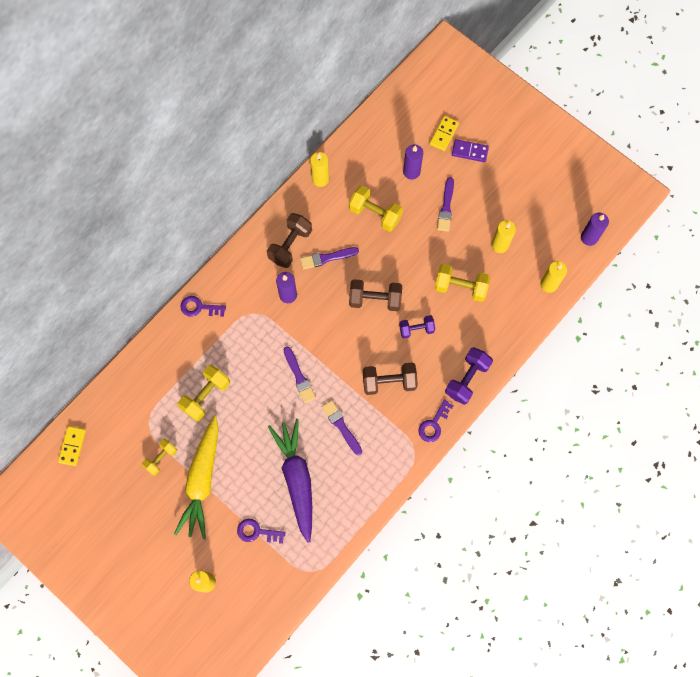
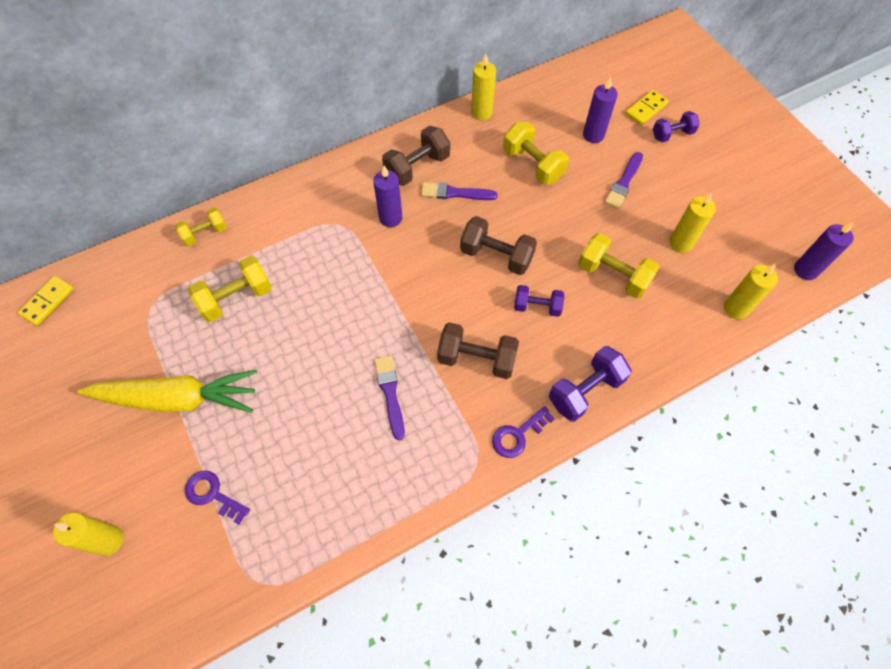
camera: 20 degrees right, 10 degrees down
(161, 458) = (142, 353): yellow dumbbell -> yellow dumbbell (205, 233)
(199, 307) = (279, 199): purple key -> none
(202, 480) = (177, 399): yellow carrot -> yellow carrot turned 120 degrees counterclockwise
(297, 479) = (300, 442): purple carrot -> none
(299, 376) = (362, 313): purple brush -> none
(469, 151) = (672, 134): purple domino -> purple dumbbell

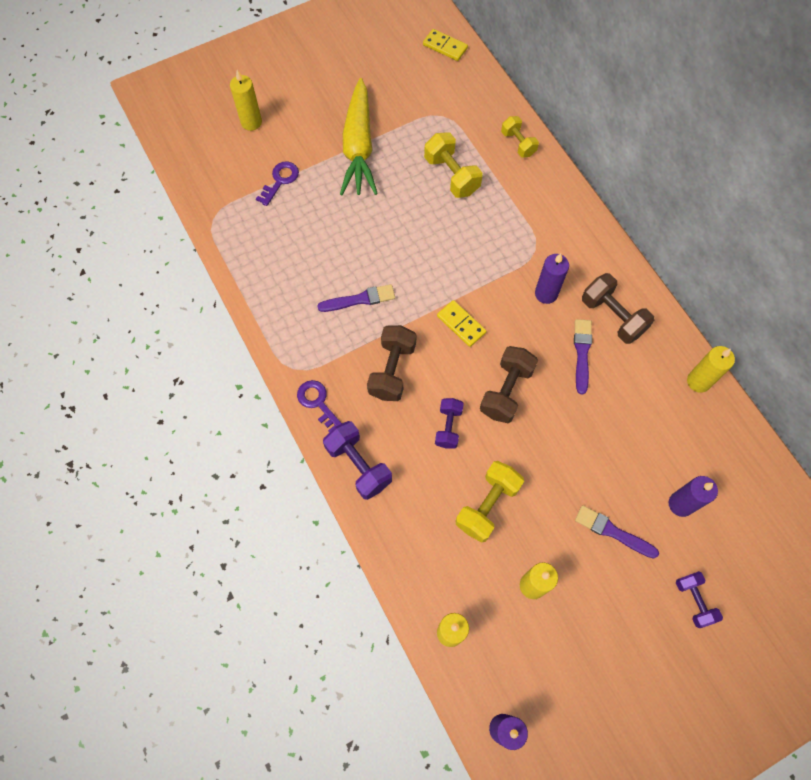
camera: 90 degrees right, 5 degrees up
(533, 165) = (628, 433): yellow dumbbell -> none
(646, 109) = (731, 573): yellow domino -> yellow domino (461, 324)

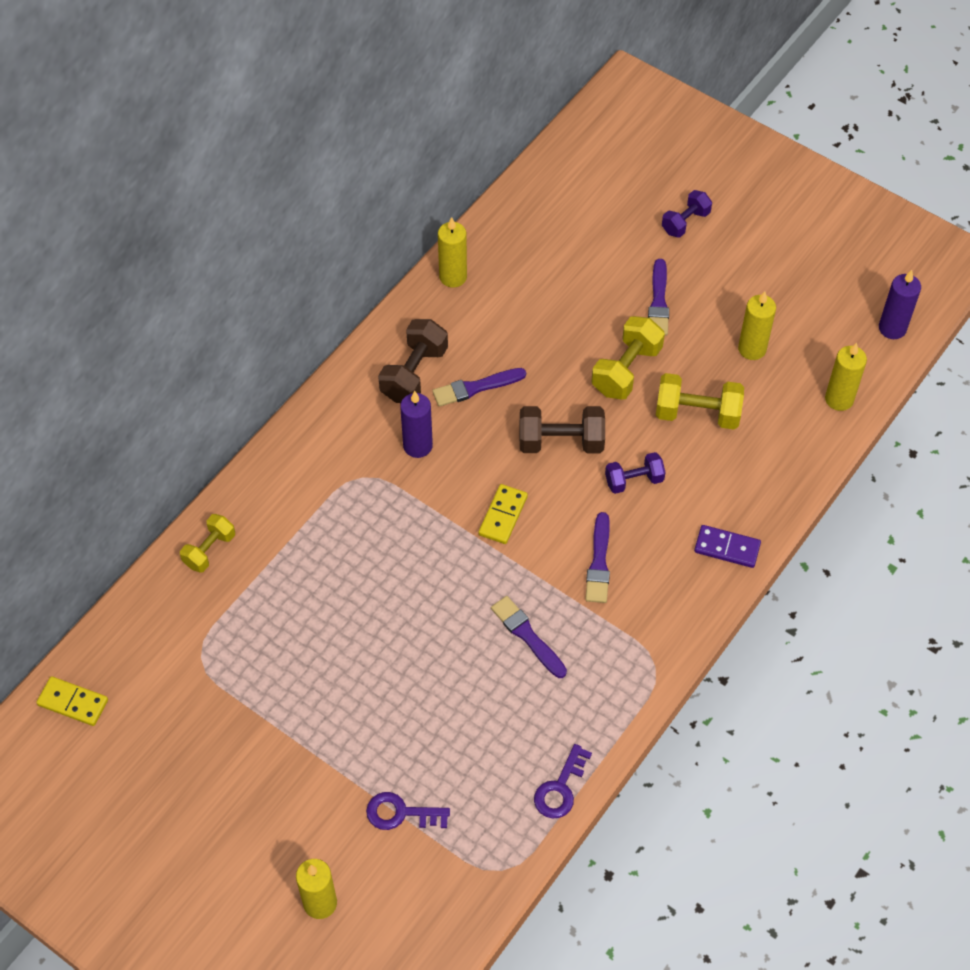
camera: 115 degrees left, 10 degrees down
(318, 403) = (681, 621): purple key -> purple key (560, 788)
(358, 147) = (299, 739): yellow carrot -> none
(358, 465) = (727, 548): purple dumbbell -> purple domino
(392, 370) = (599, 562): brown dumbbell -> purple brush
(445, 46) = (73, 702): yellow domino -> yellow domino turned 75 degrees counterclockwise
(451, 175) = (295, 607): yellow dumbbell -> yellow dumbbell (626, 370)
(680, 504) = (597, 256): purple candle -> none

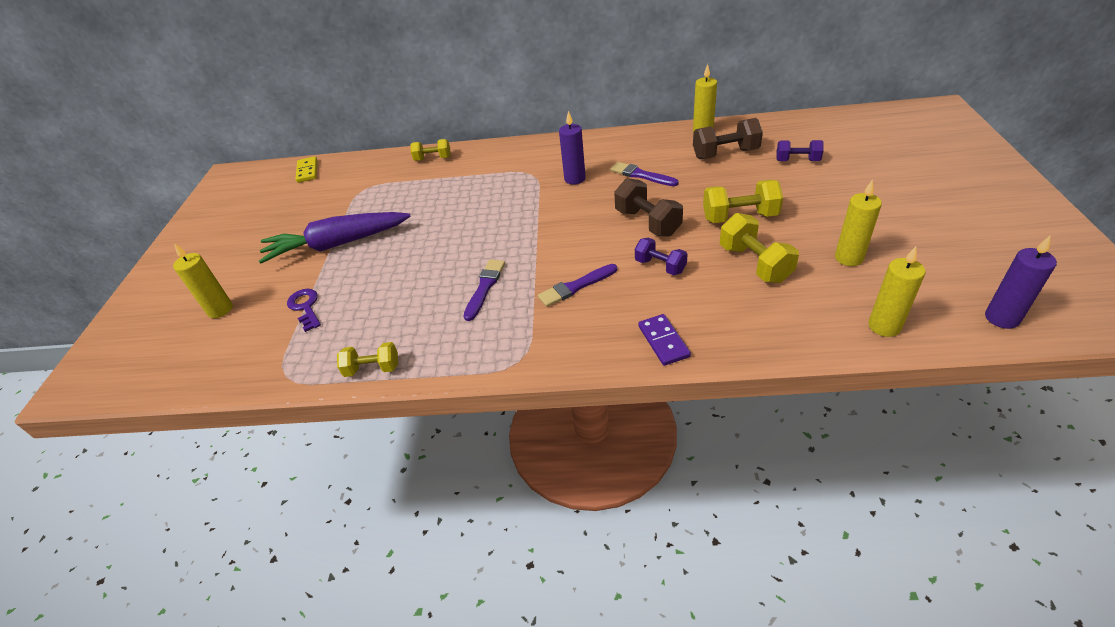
camera: 60 degrees right, 15 degrees down
(304, 736) = (337, 244): none -> purple carrot
(414, 374) = (621, 153): brown dumbbell -> brown dumbbell (725, 154)
(503, 515) = (564, 231): yellow domino -> none
(560, 788) = (372, 369): purple key -> yellow dumbbell
(658, 301) = (813, 200): purple brush -> none
(685, 222) = (891, 177): purple dumbbell -> purple dumbbell (797, 160)

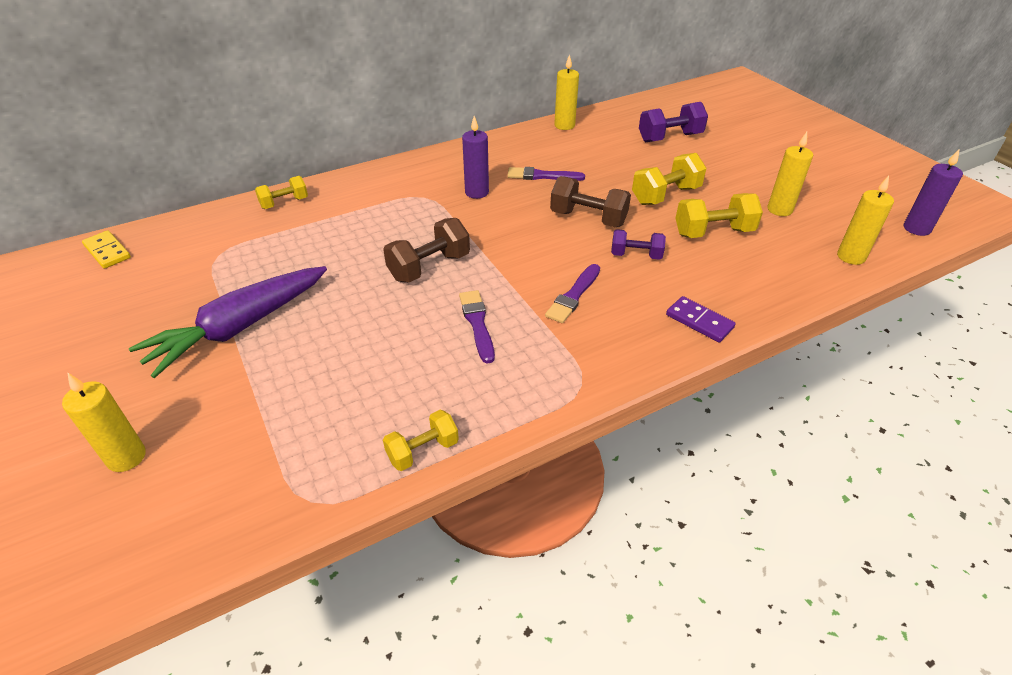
camera: 35 degrees left, 0 degrees up
(305, 307) = (262, 412): purple key -> none
(725, 154) = (603, 142): brown dumbbell -> brown dumbbell (429, 267)
(754, 263) = (713, 232): yellow dumbbell -> yellow dumbbell turned 45 degrees counterclockwise
(797, 160) = (670, 138): purple dumbbell -> purple dumbbell, size x1.54

